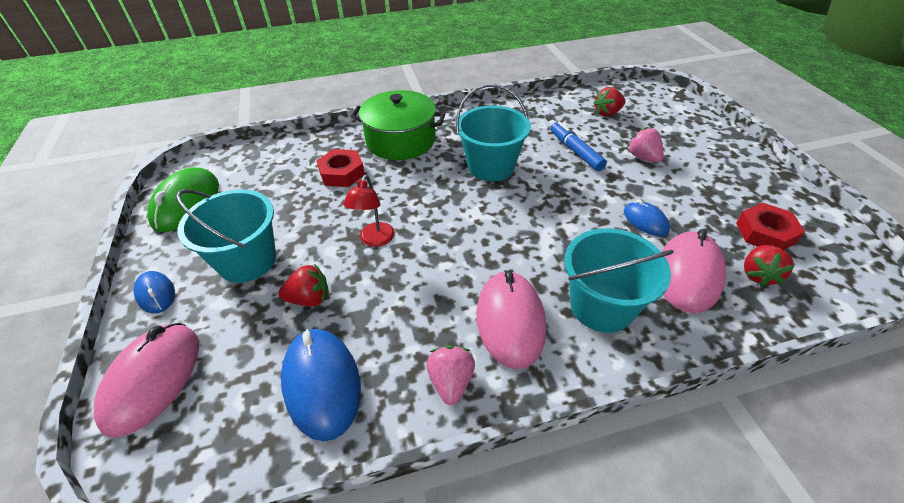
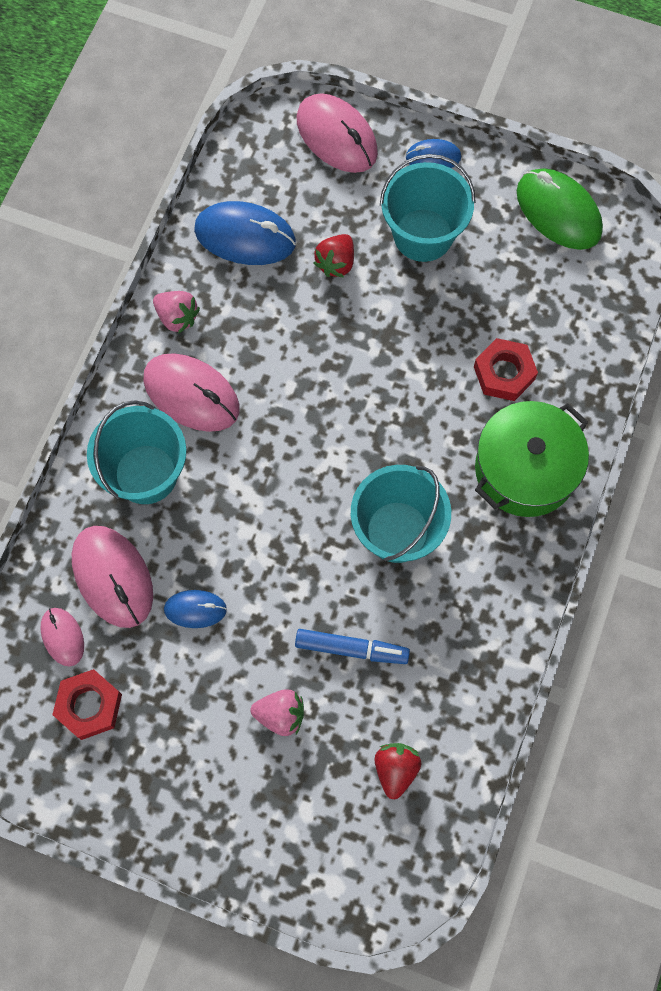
camera: 125 degrees right, 25 degrees up
(374, 240) = (368, 348): red lamp -> none
(758, 274) = (62, 637): red strawberry -> pink mouse

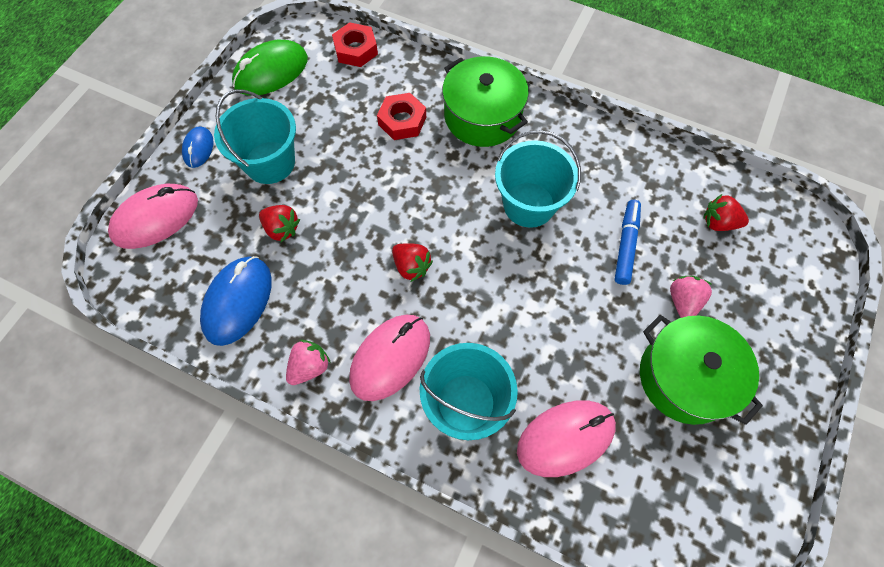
camera: 85 degrees left, 5 degrees down
(62, 637) = (624, 489): pink mouse -> none
(89, 706) = (687, 464): red nut -> red nut (356, 50)
(186, 710) = (685, 377): none -> green pot
(195, 609) = (595, 365): blue mouse -> none
(300, 404) = (411, 266): none -> red strawberry

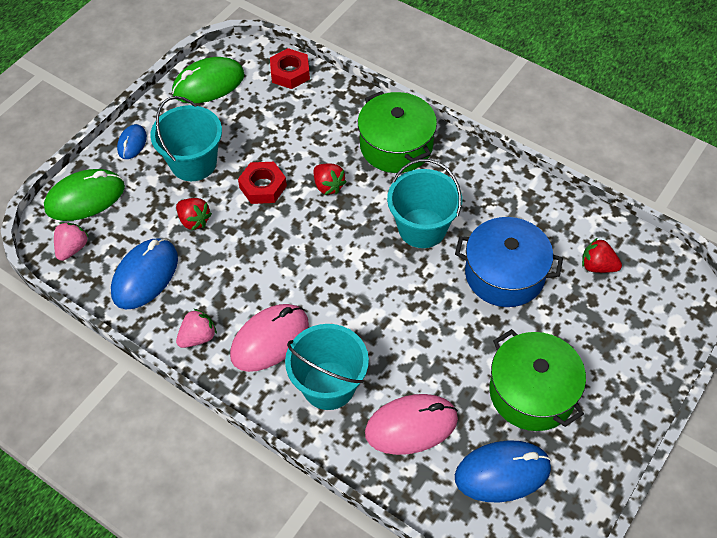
camera: 10 degrees right, 10 degrees down
(156, 218) = (85, 198): pink mouse -> green mouse
(402, 121) = (320, 141): red nut -> red nut (263, 186)
(411, 266) = (303, 267): red strawberry -> red strawberry (328, 186)
(626, 245) = (504, 274): blue marker -> blue pot
(675, 479) = (502, 473): none -> blue mouse
(683, 301) = (546, 329): pink strawberry -> pink strawberry (72, 248)

